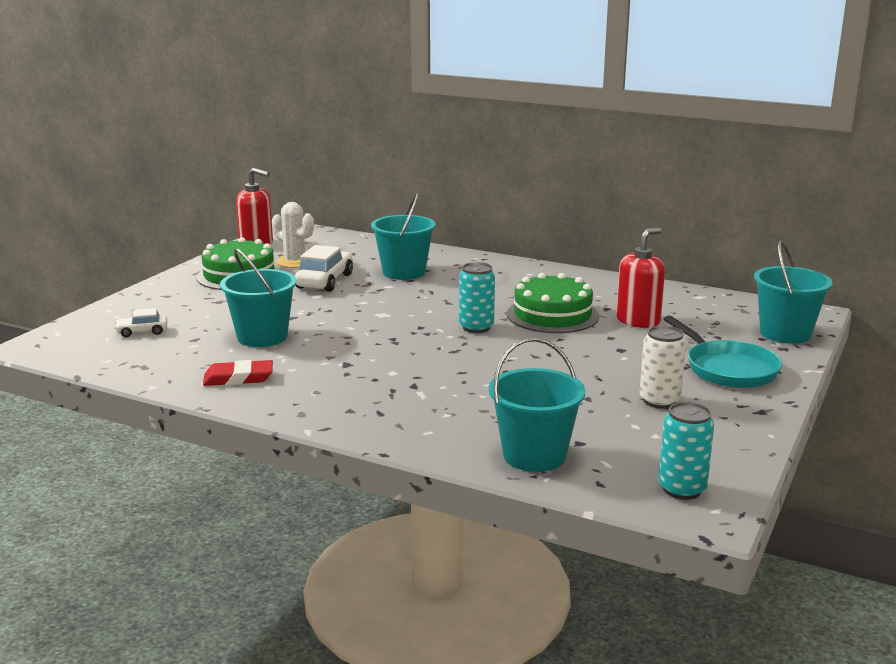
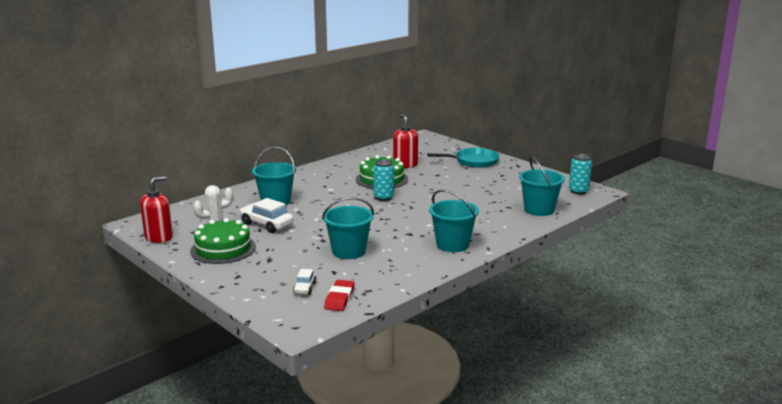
camera: 70 degrees left, 0 degrees up
(238, 378) = (408, 263): red eraser -> red eraser (339, 298)
(659, 401) = (498, 179): white can -> none
(785, 333) = (443, 144): turquoise bucket -> turquoise bucket (452, 245)

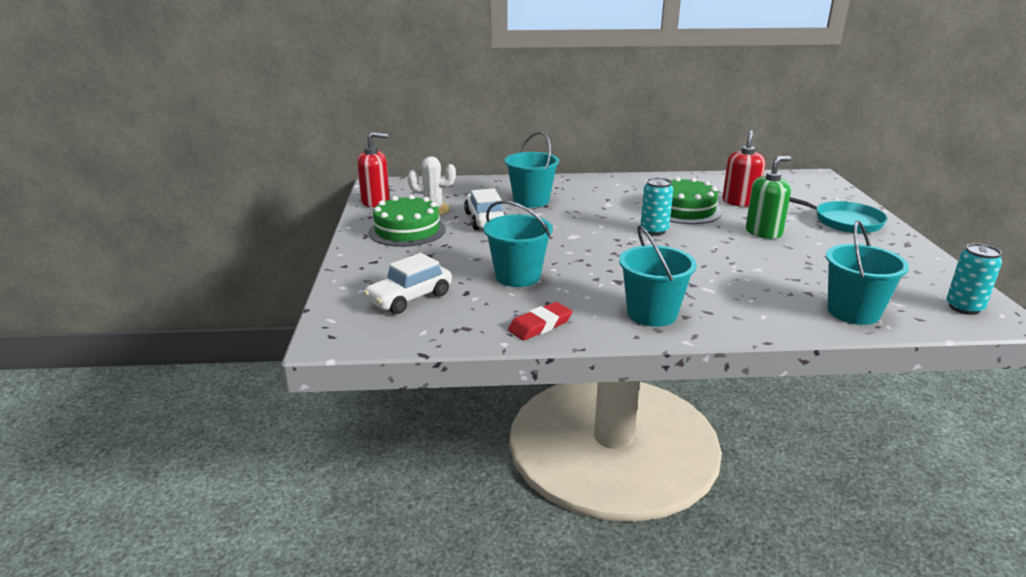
camera: 40 degrees right, 5 degrees up
(305, 288) = (410, 298): white car -> white car, size x1.80
(339, 298) = (422, 324): red eraser -> red eraser (540, 325)
(443, 180) = (763, 232): none -> green soap dispenser

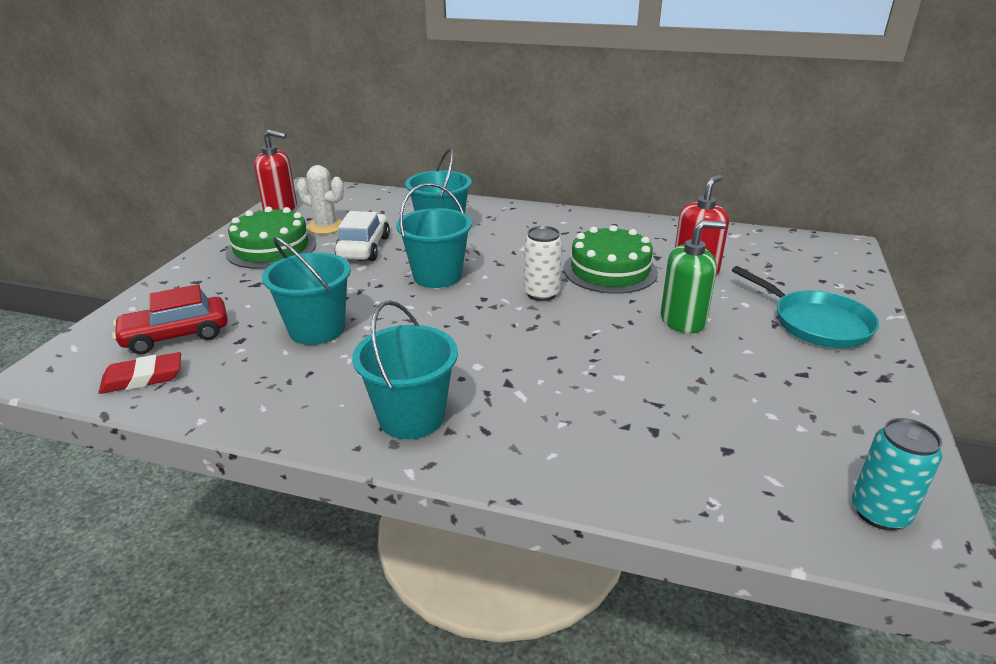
camera: 20 degrees right, 5 degrees up
(410, 298) = (176, 336): white car -> red car
(540, 325) = (266, 404): red eraser -> red eraser (143, 378)
(654, 230) = (541, 294): turquoise can -> white can
(853, 312) = (689, 478): turquoise bucket -> turquoise bucket (437, 276)

